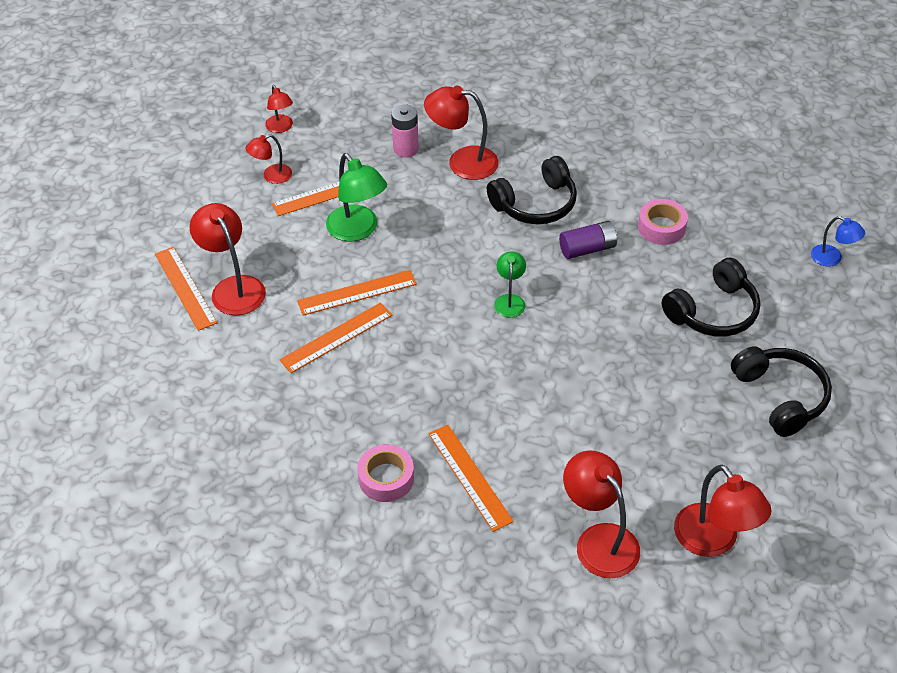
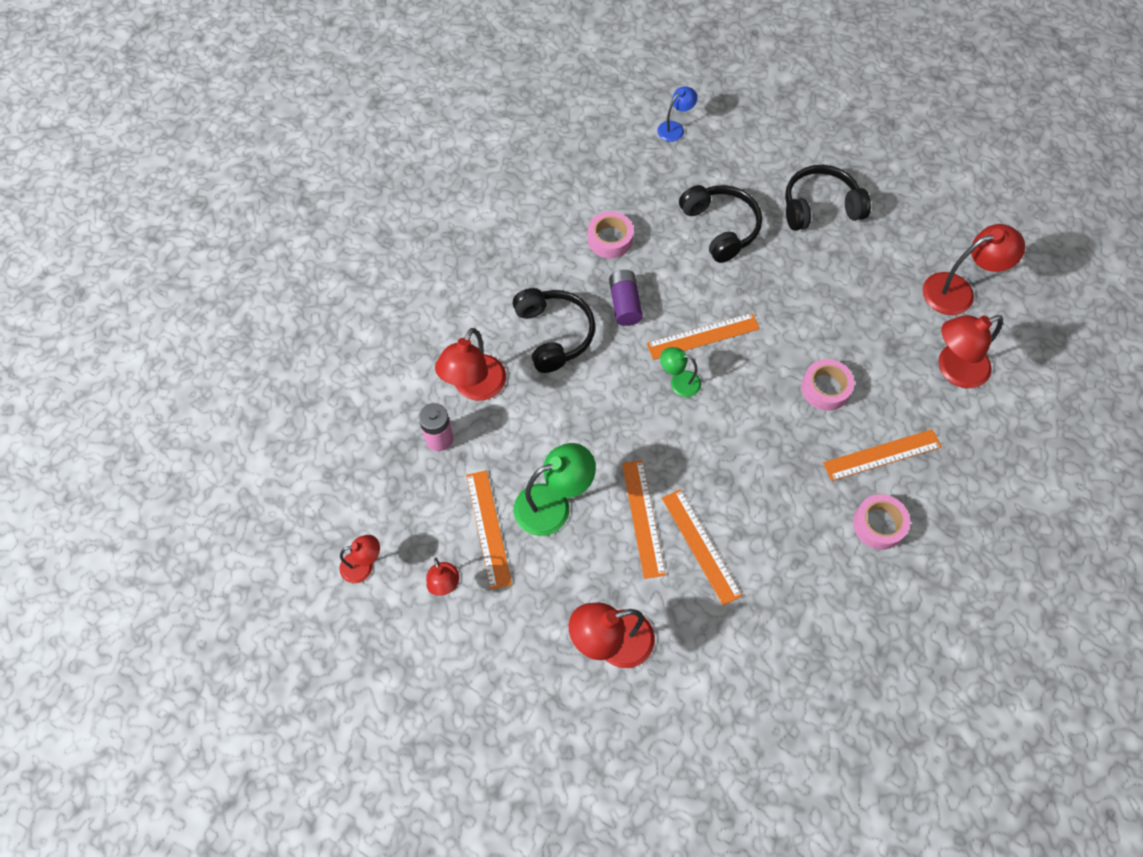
camera: 80 degrees left, 15 degrees up
(185, 288) = (602, 696): orange ruler -> orange ruler (703, 336)
(537, 420) = (825, 388): none -> pink tape

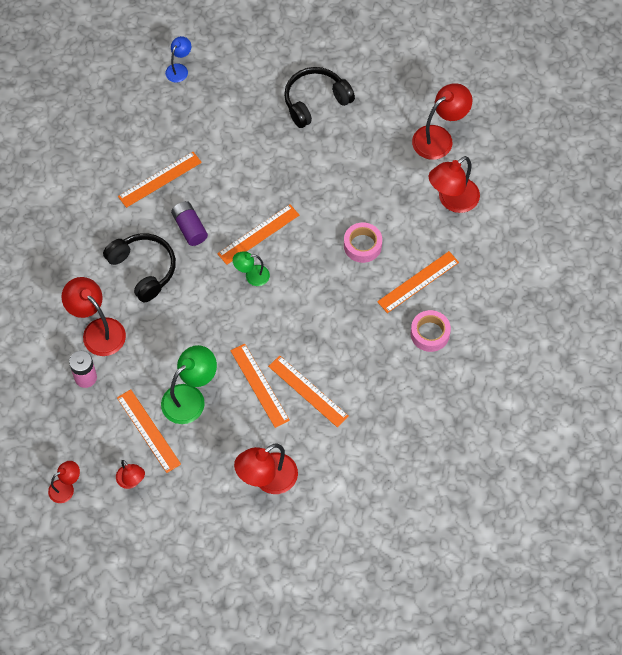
camera: 20 degrees left, 0 degrees up
(475, 388) = (98, 330): red lamp -> red lamp turned 135 degrees clockwise
(610, 239) = (159, 179): pink tape -> orange ruler
(721, 227) = (243, 142): black headphones -> none

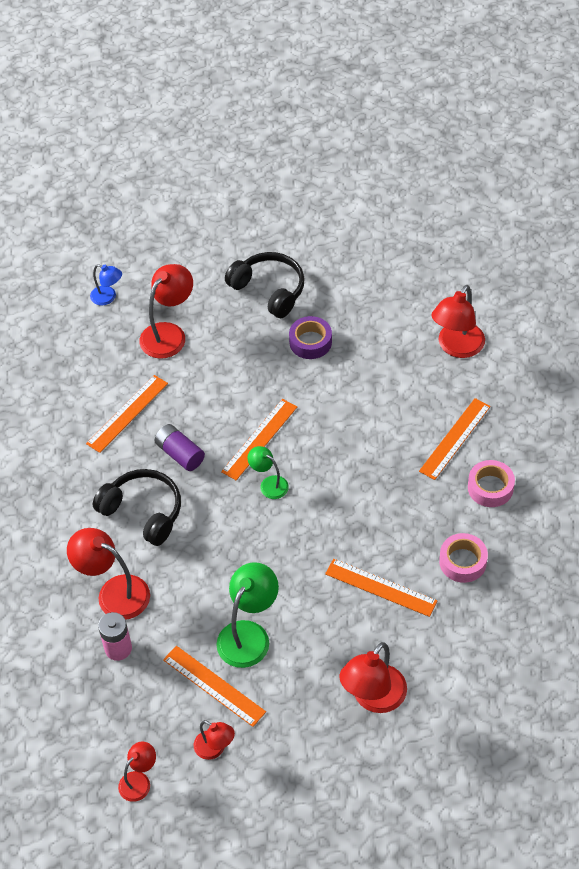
camera: 15 degrees left, 10 degrees down
(179, 69) = (108, 297): blue lamp -> blue lamp turned 105 degrees clockwise
(252, 276) = (269, 484): green lamp -> green lamp turned 60 degrees clockwise
(260, 385) = (323, 597): orange ruler -> none
(315, 101) = (269, 290): black headphones -> black headphones turned 90 degrees clockwise
(332, 159) = (310, 342): none -> purple tape
(362, 245) = (379, 418): pink tape -> pink tape (462, 562)
(439, 137) = (416, 290): red lamp -> red lamp (169, 333)

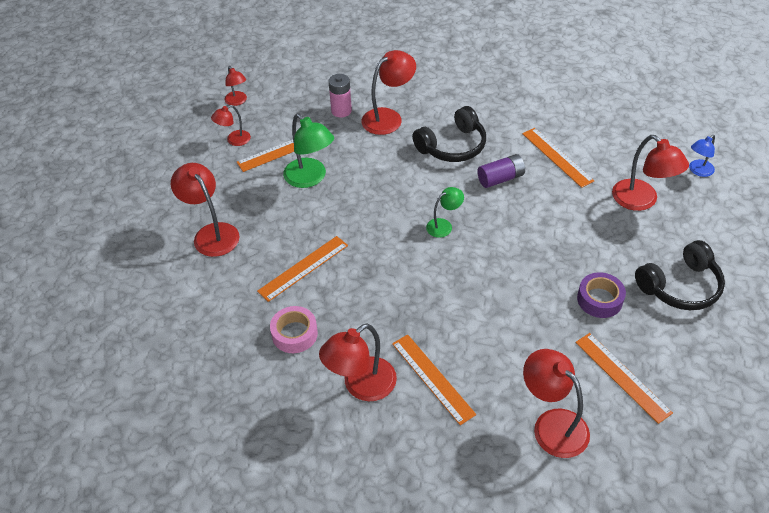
camera: 110 degrees right, 5 degrees down
(259, 439) = (495, 231): orange ruler -> orange ruler (622, 376)
(490, 488) = (361, 386): pink tape -> red lamp

